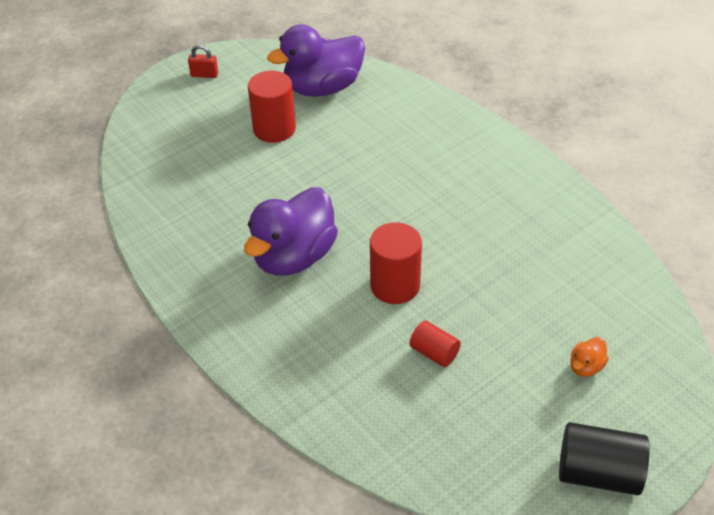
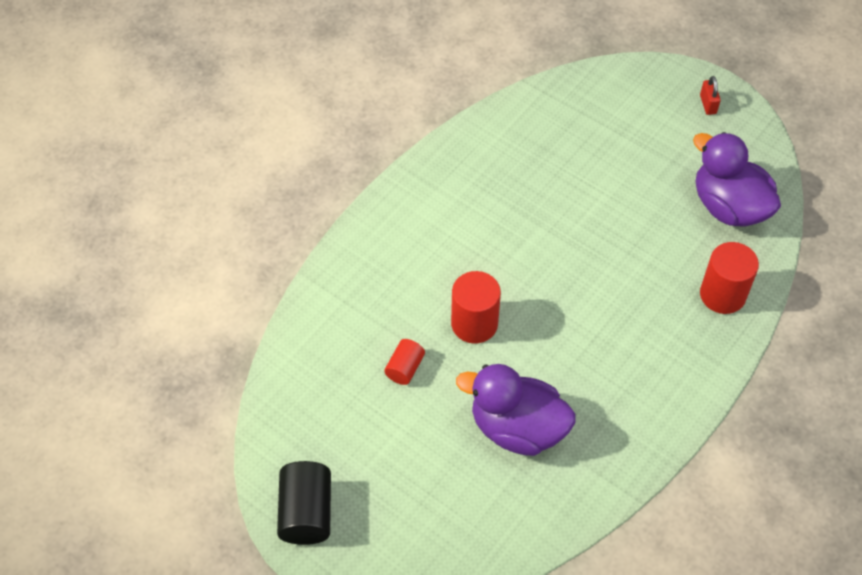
camera: 75 degrees right, 10 degrees up
(274, 129) = (649, 182): red cylinder -> red cylinder (722, 295)
(294, 257) = (485, 239): purple duck -> purple duck (517, 428)
(586, 367) = (419, 493): orange duck -> none

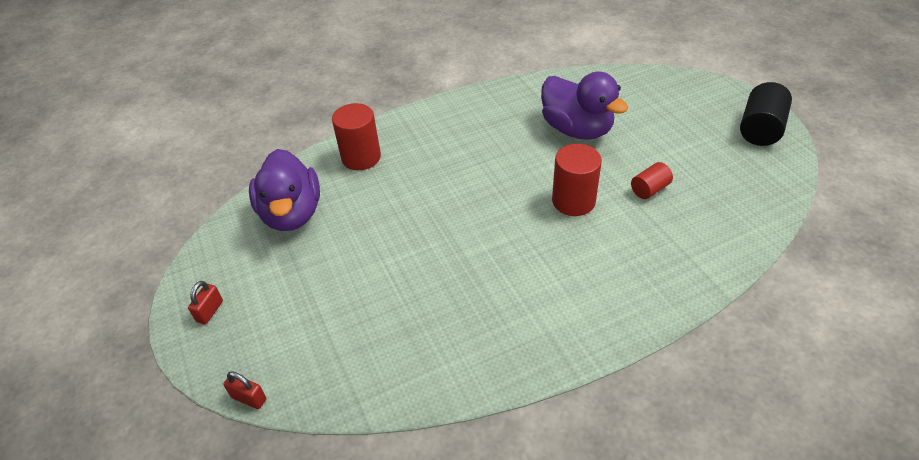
camera: 150 degrees left, 10 degrees down
(619, 66) = (249, 398): none -> red padlock

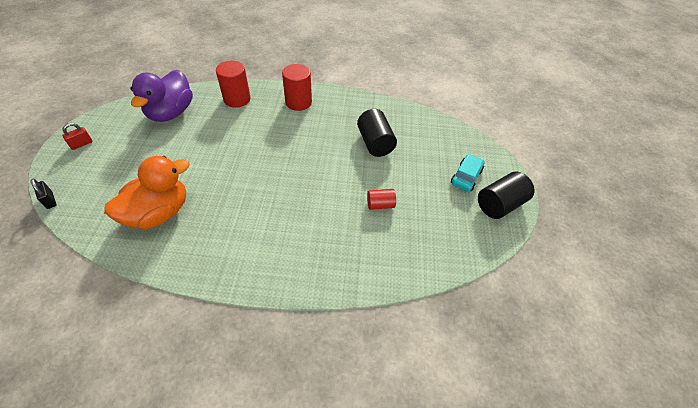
camera: 25 degrees right, 5 degrees up
(249, 398) = (50, 200): red padlock -> black padlock
(414, 332) = (159, 213): none -> orange duck
(573, 201) = (325, 186): red cylinder -> red cylinder (298, 102)
(577, 129) = (375, 143): purple duck -> black cylinder
(702, 118) = (466, 177): none -> turquoise car

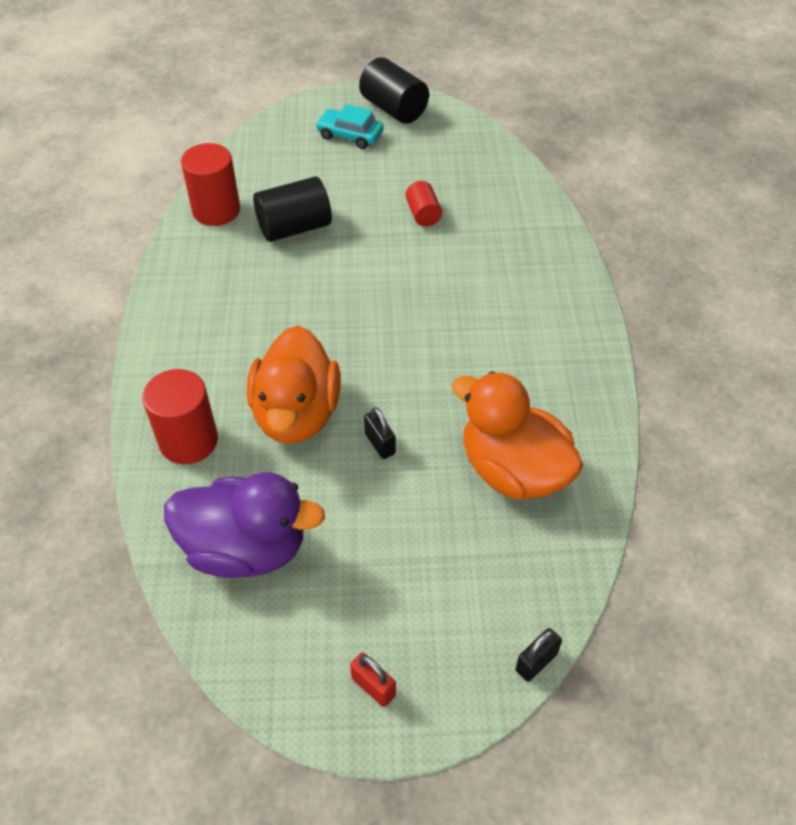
camera: 95 degrees left, 0 degrees up
(204, 161) = (380, 443): none -> black padlock
(237, 133) = (296, 414): none -> orange duck
(298, 102) = (192, 339): red cylinder -> red cylinder (216, 210)

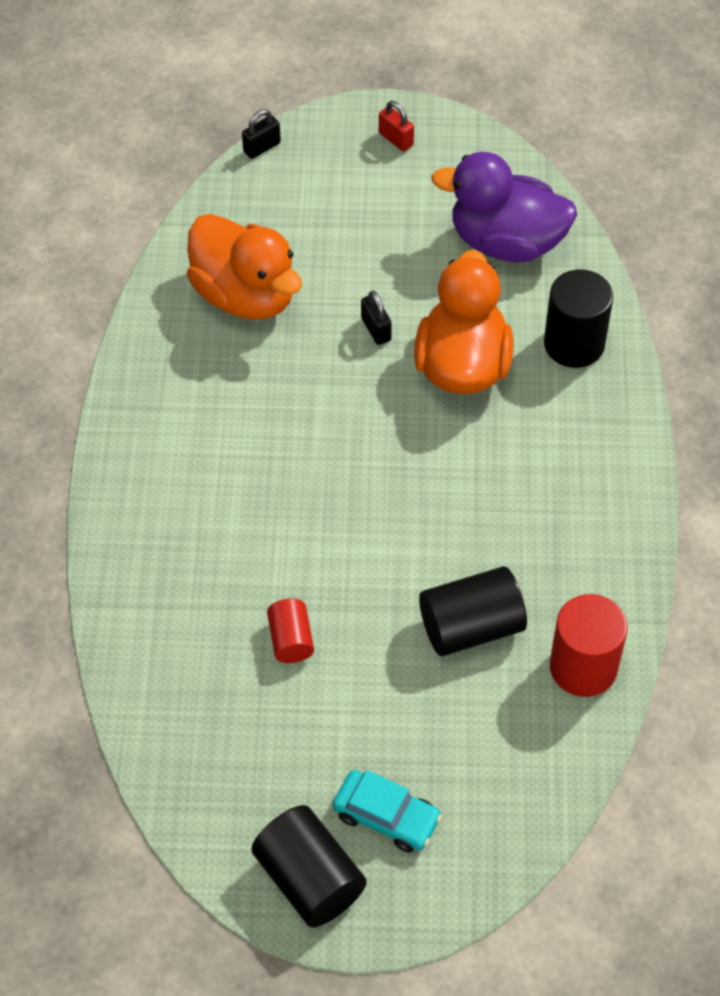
camera: 175 degrees left, 5 degrees up
(188, 441) = (574, 344): red cylinder -> black cylinder

